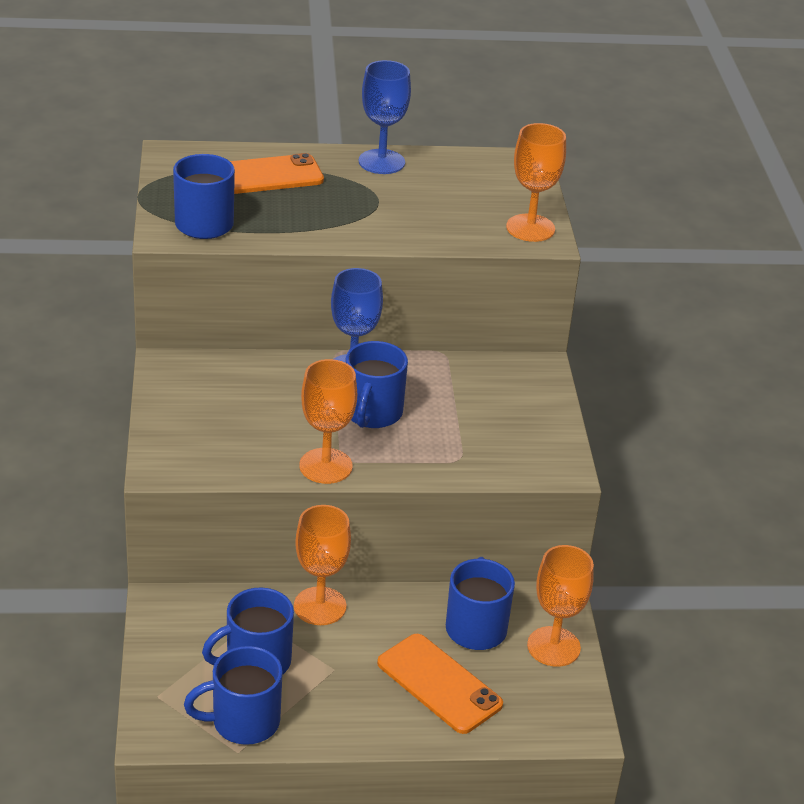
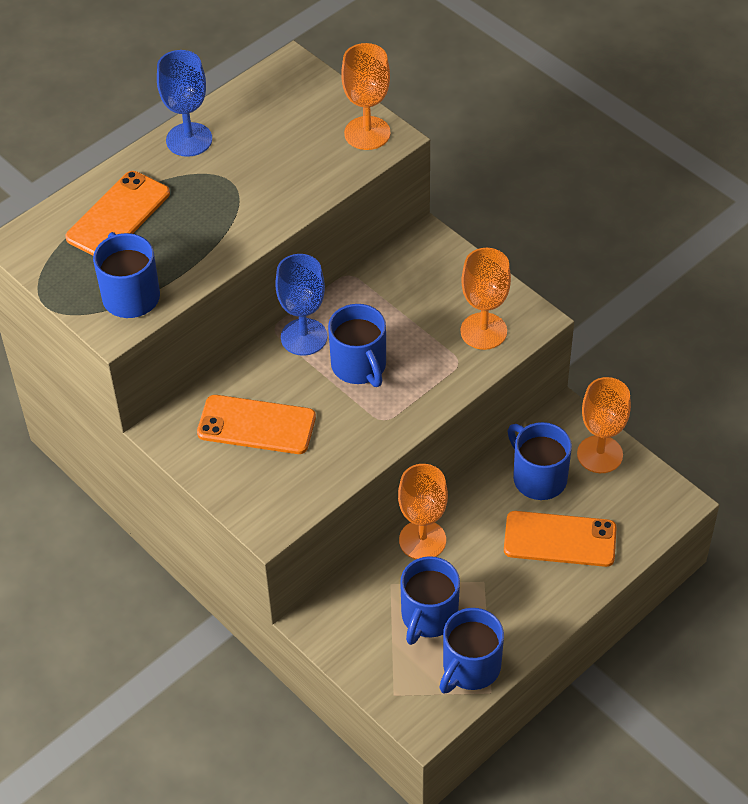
camera: 35 degrees left, 15 degrees up
(239, 401) = (256, 425): none -> orange phone
(325, 466) = (378, 436): orange goblet -> orange goblet (483, 331)

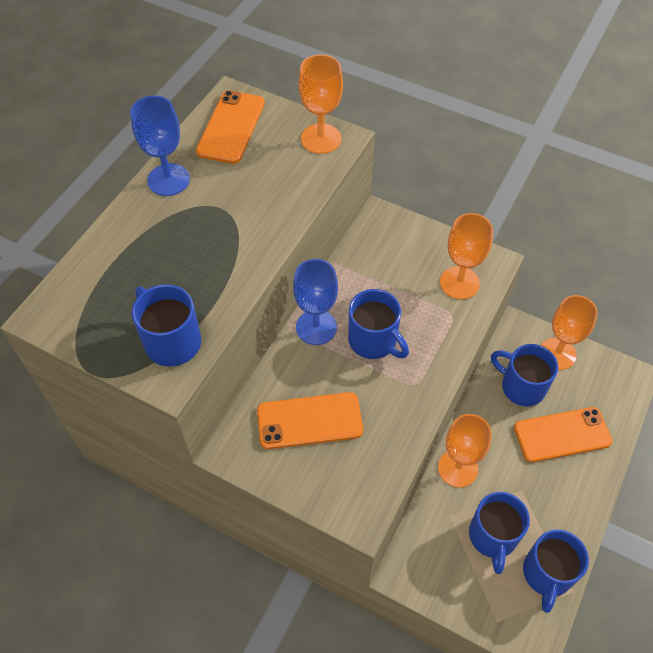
camera: 20 degrees left, 5 degrees up
(118, 215) = (130, 265): orange phone -> orange phone (231, 127)

